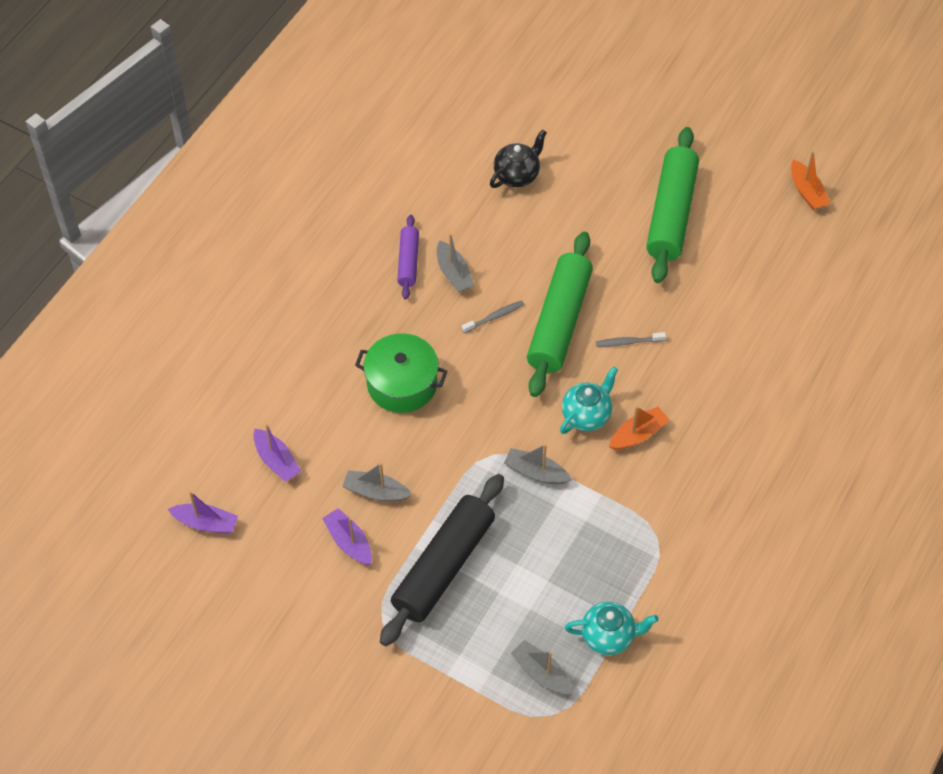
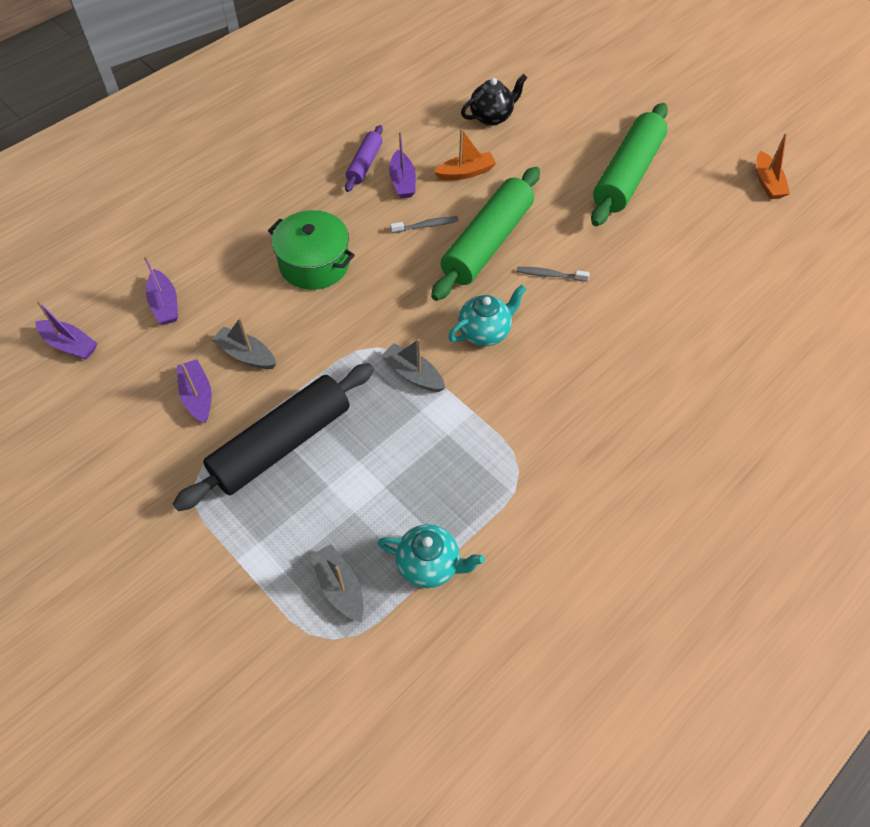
camera: 15 degrees right, 0 degrees up
(454, 273) = (402, 182): grey boat -> purple boat
(638, 434) = (531, 362): orange boat -> orange boat (465, 173)

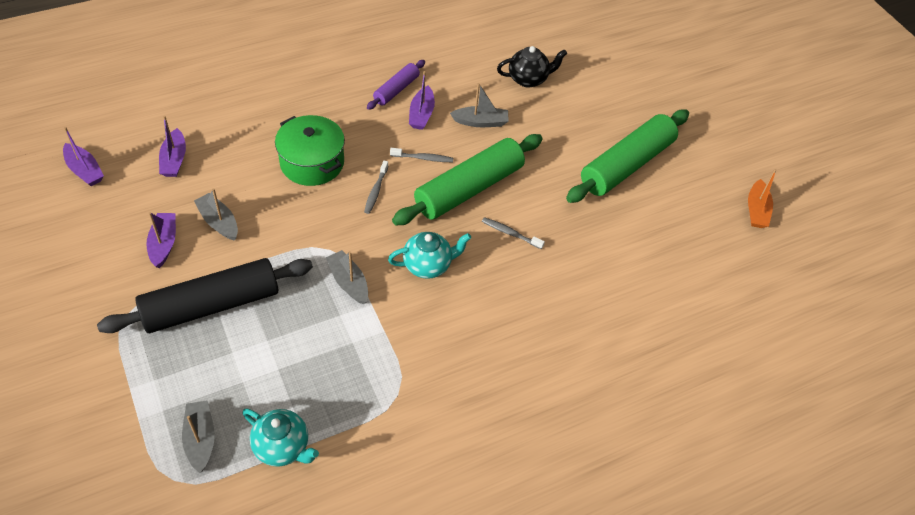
camera: 15 degrees right, 5 degrees down
(395, 272) = (376, 190): none -> grey toothbrush
(465, 173) = (480, 122): orange boat -> grey boat

